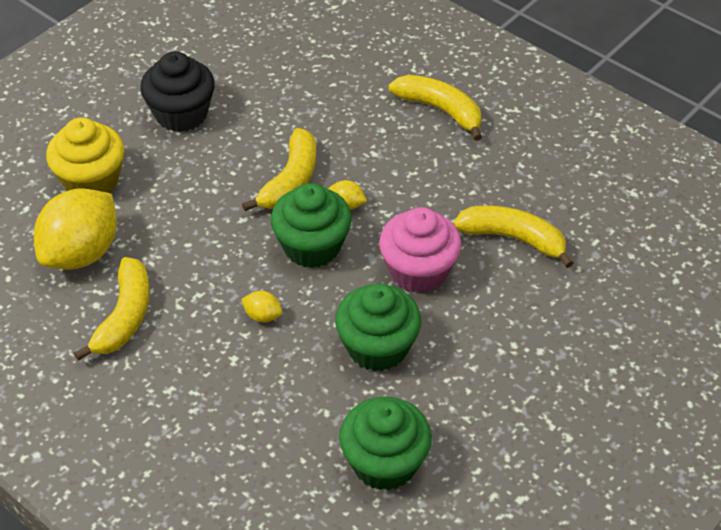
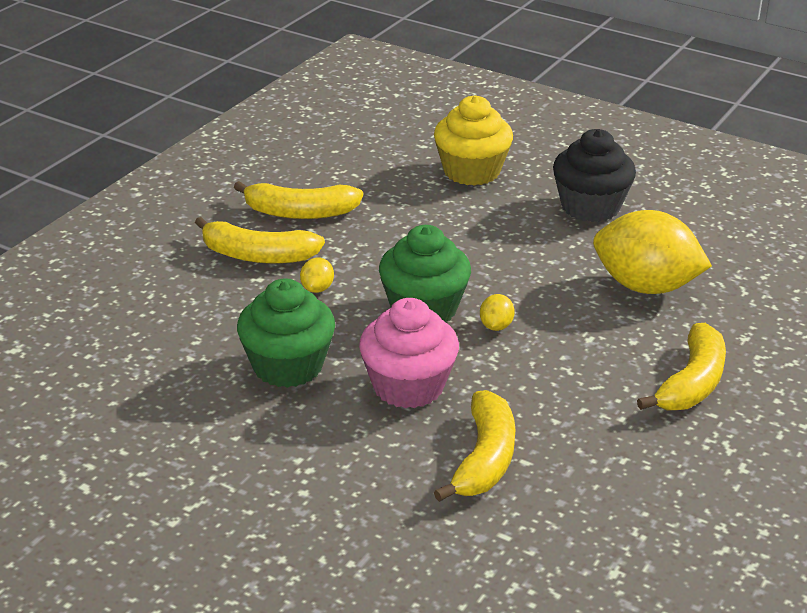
camera: 80 degrees right, 15 degrees down
(81, 253) = (374, 180): yellow lemon -> yellow lemon (645, 286)
(290, 181) = (518, 285): yellow banana -> yellow banana (257, 255)
(384, 463) = (132, 384): green cupcake -> none

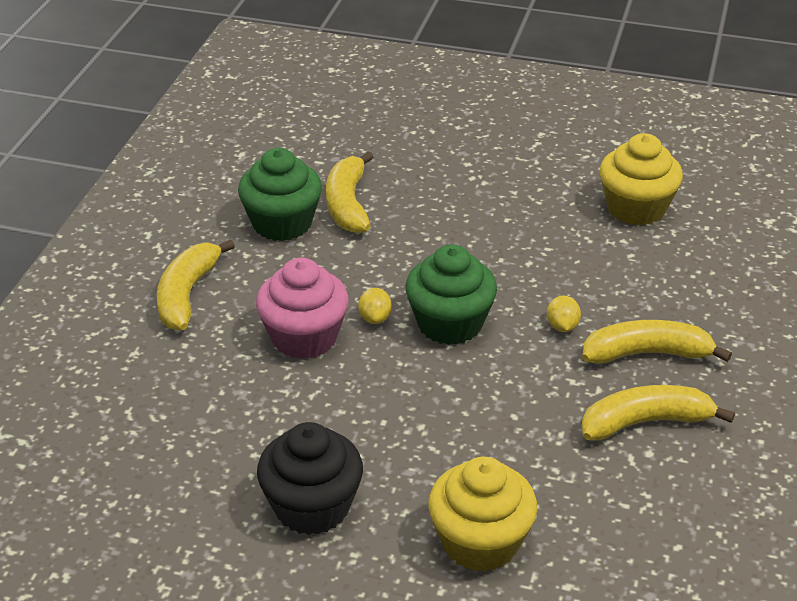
camera: 165 degrees right, 5 degrees up
(144, 389) = (636, 208): none -> yellow cupcake
(287, 366) = (538, 246): green cupcake -> green cupcake (282, 223)
(408, 386) = (429, 248): pink cupcake -> pink cupcake (304, 337)
(645, 286) = (235, 395): yellow lemon -> none

